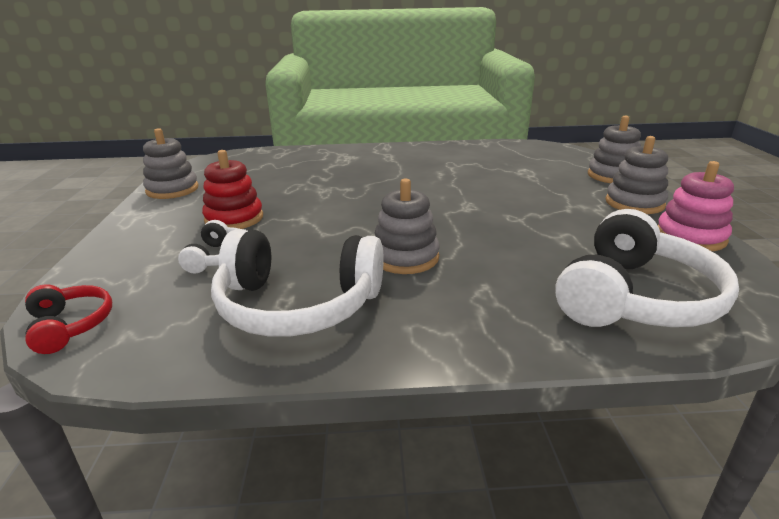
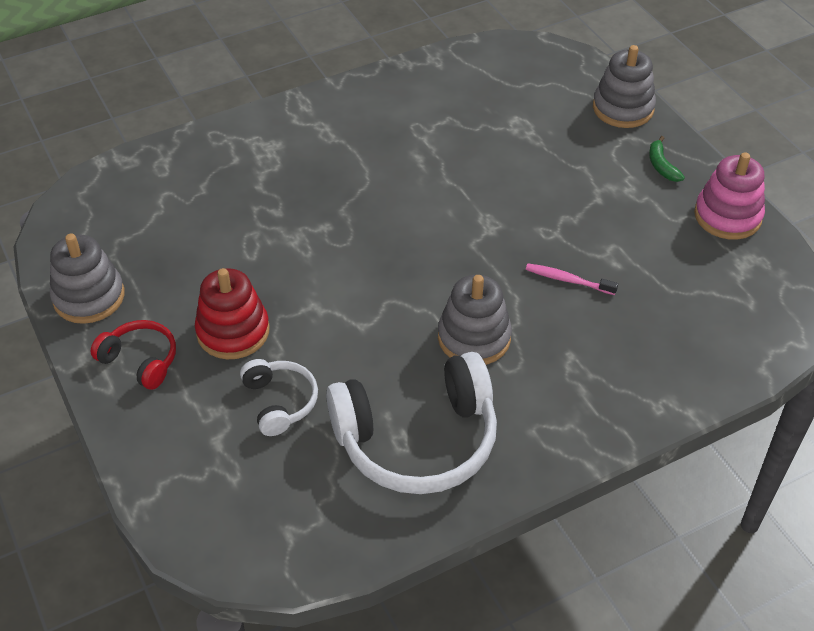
camera: 25 degrees left, 20 degrees up
(70, 325) = (224, 542): red headphones -> red headphones (140, 360)
(513, 243) = (568, 280): none -> pink toothbrush
(634, 203) = (661, 166): grey stacking toy -> green banana
(634, 298) = (700, 328): white headphones -> none

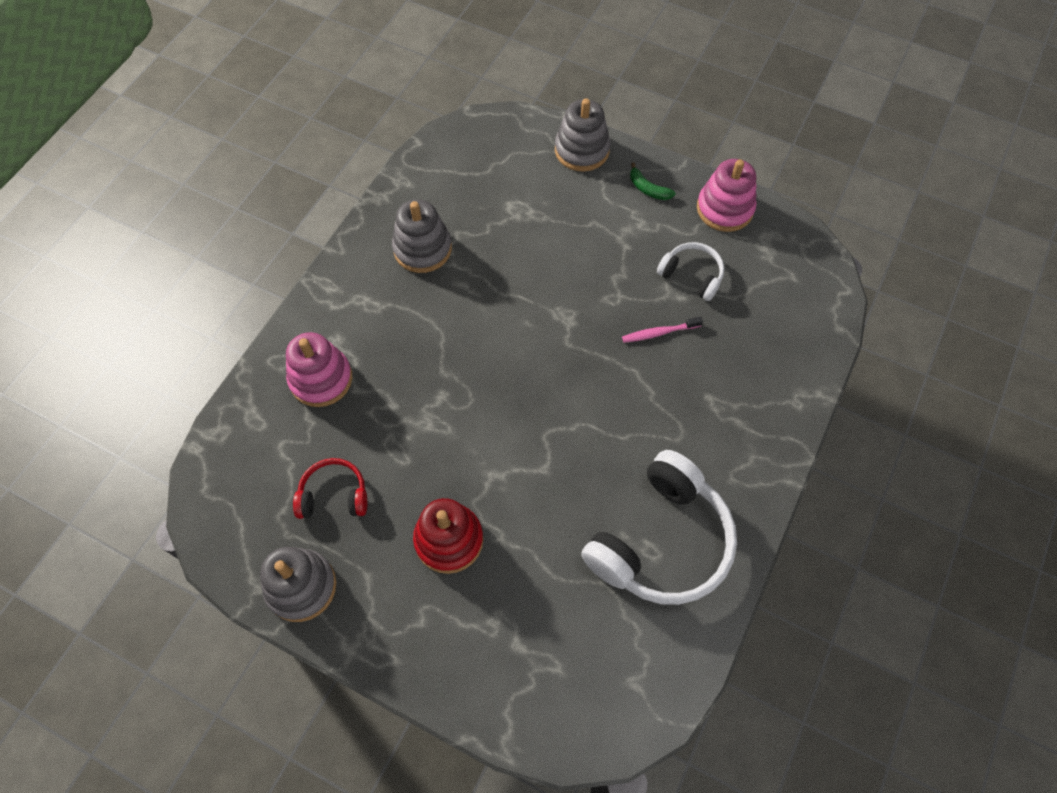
camera: 35 degrees left, 15 degrees up
(140, 360) = (396, 616): red headphones -> red headphones (334, 495)
(238, 165) = (321, 379): none -> pink stacking toy
(280, 402) = (537, 578): white headphones -> white headphones (691, 275)
(474, 338) = (632, 426): grey stacking toy -> grey stacking toy (422, 249)

